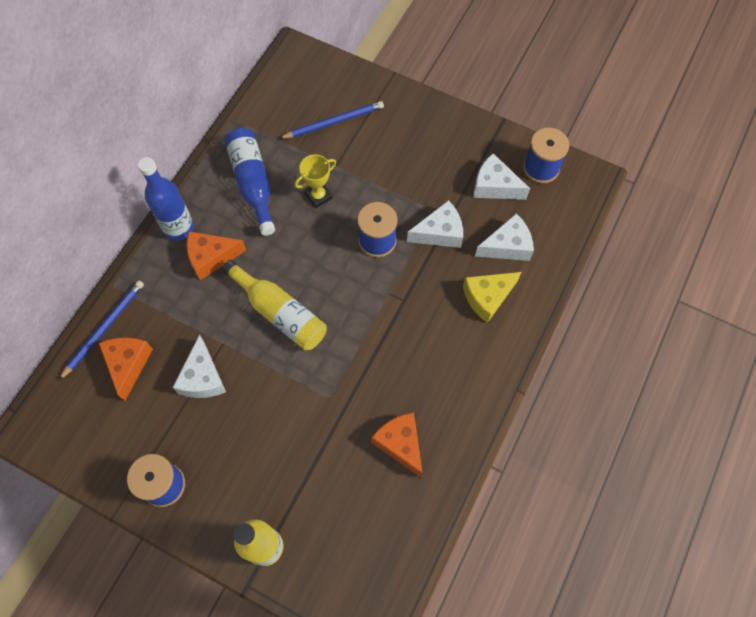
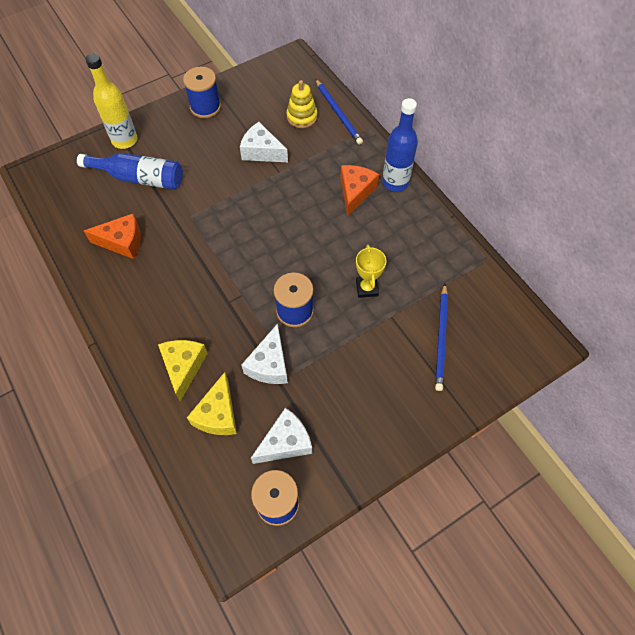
camera: 120 degrees right, 5 degrees down
(128, 364) = (302, 117): orange cheese -> yellow stacking toy
(253, 183) = (409, 247): blue bottle -> blue bottle (139, 178)
(280, 313) = (278, 215): yellow bottle -> none
(507, 246) = (218, 414): white cheese -> yellow cheese

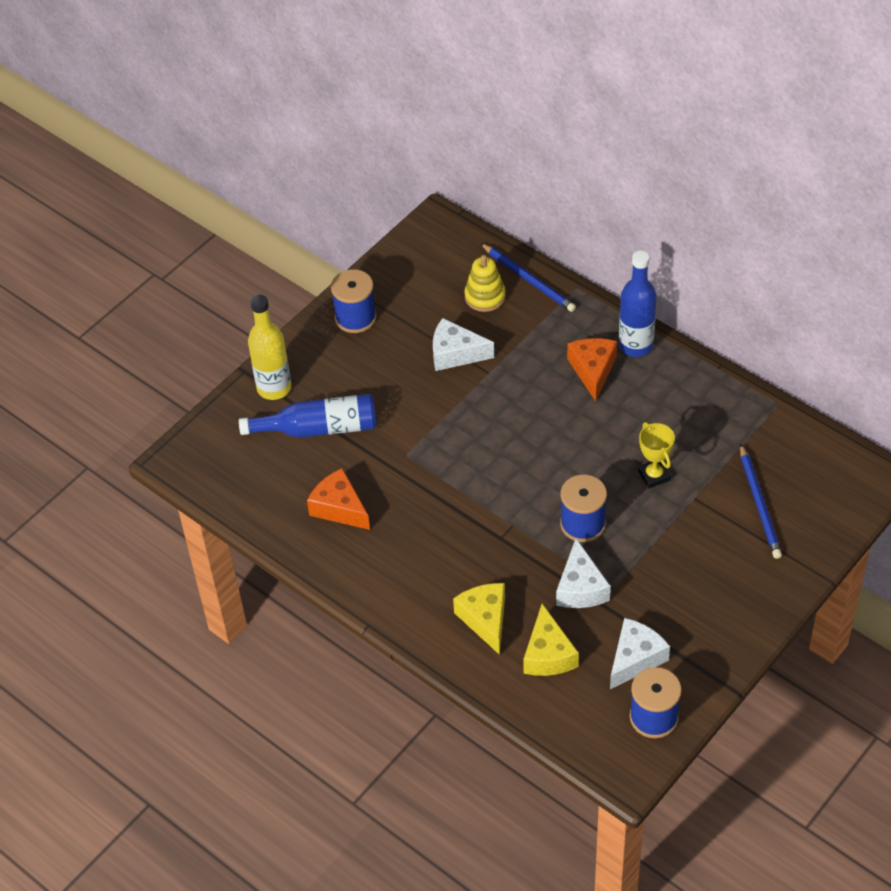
camera: 15 degrees left, 10 degrees down
(122, 242) = (339, 508): orange cheese -> orange cheese turned 120 degrees counterclockwise

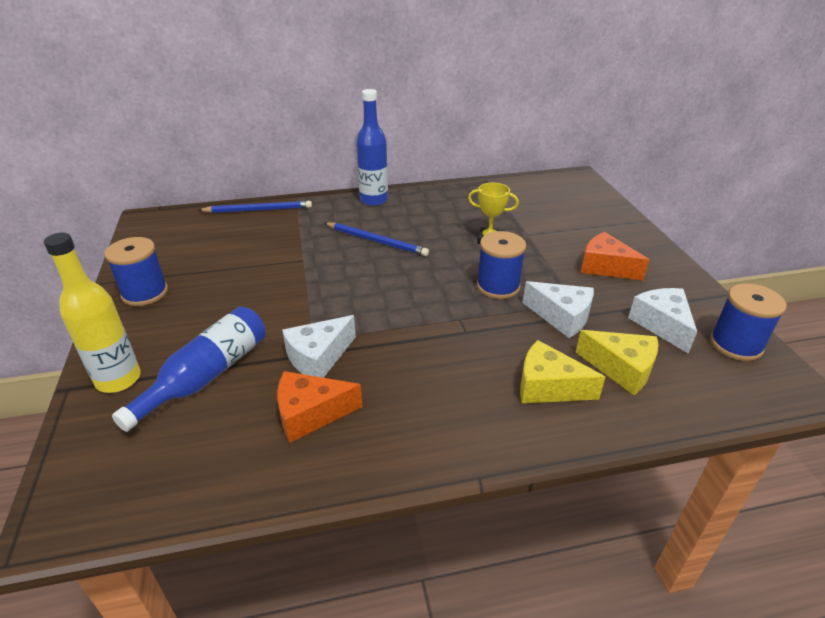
camera: 55 degrees left, 15 degrees down
(455, 354) = (262, 265): white cheese -> white cheese (318, 357)
(485, 296) = (239, 231): yellow stacking toy -> none
(592, 370) = (369, 222): orange cheese -> orange cheese (605, 267)
(759, 504) = (559, 216): blue pencil -> blue pencil (376, 241)

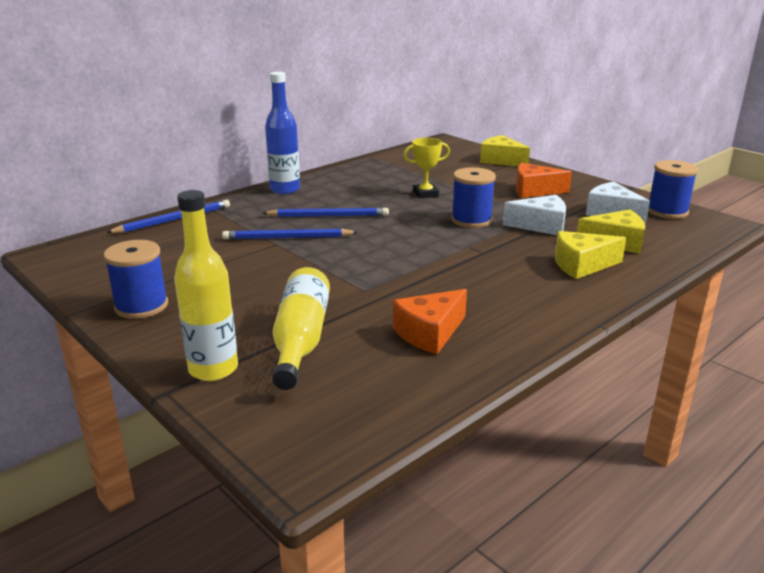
camera: 30 degrees left, 10 degrees down
(207, 375) = (300, 340): blue bottle -> yellow bottle
(318, 256) = (287, 238): none -> blue pencil
(318, 357) = (386, 299): white cheese -> none
(612, 217) = (501, 160): none -> yellow cheese

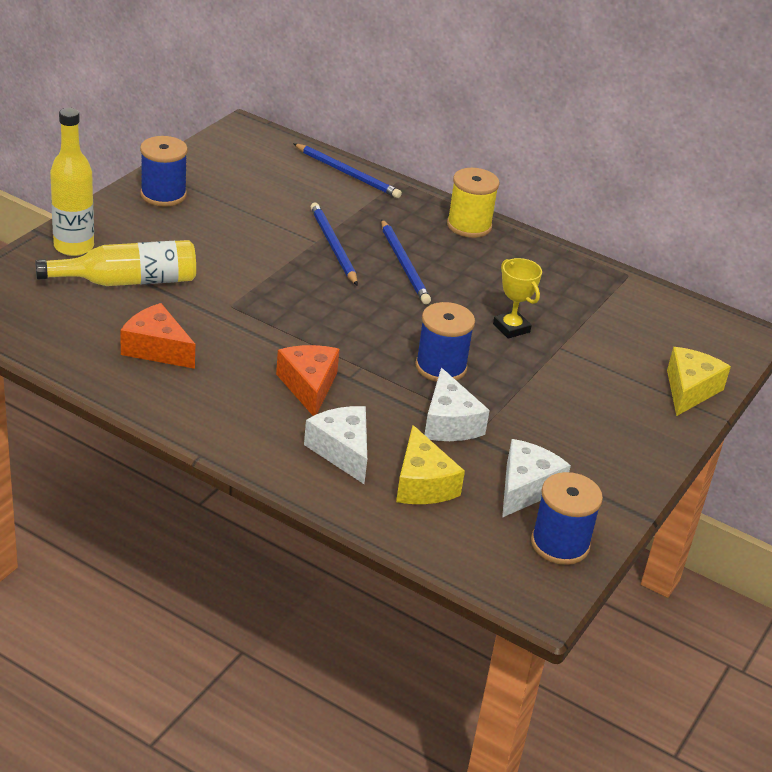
camera: 70 degrees right, 10 degrees up
(285, 189) = (469, 226): blue bottle -> yellow spool
(534, 191) = (576, 420): orange cheese -> orange cheese (309, 386)
(582, 265) = (342, 451): yellow cheese -> white cheese

